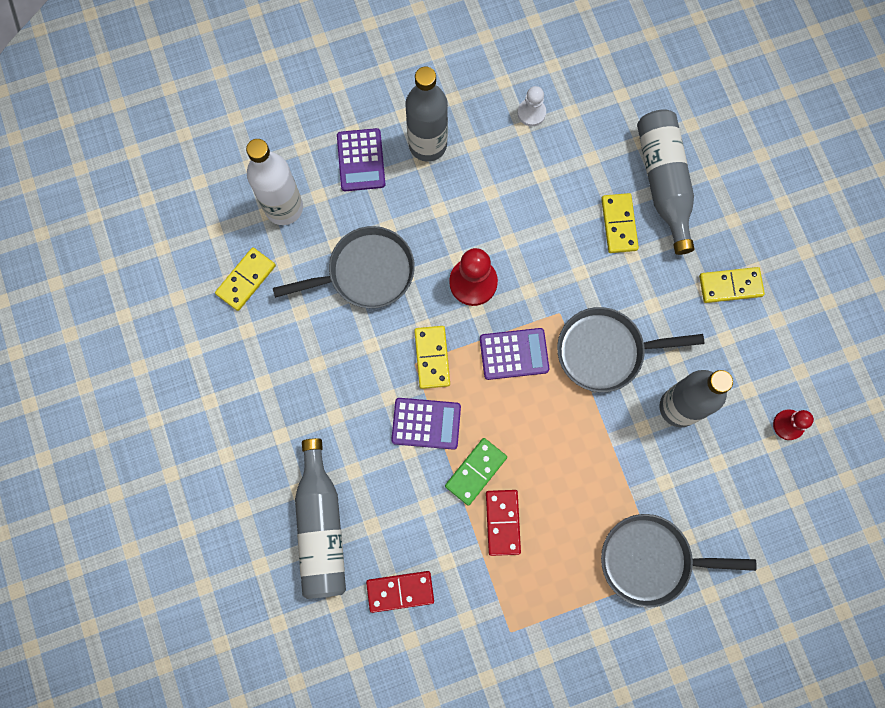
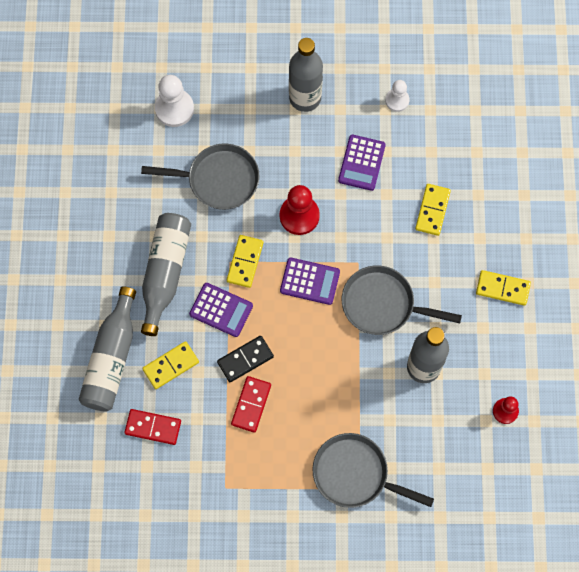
camera: 20 degrees right, 5 degrees down
(246, 280) = (124, 154): yellow domino -> yellow domino (171, 365)
(284, 207) = (174, 109): white bottle -> white pawn
(361, 160) = (248, 92): purple calculator -> purple calculator (361, 163)
(476, 472) = (245, 359): green domino -> black domino
(663, 183) = (481, 190): grey bottle -> grey bottle (165, 273)

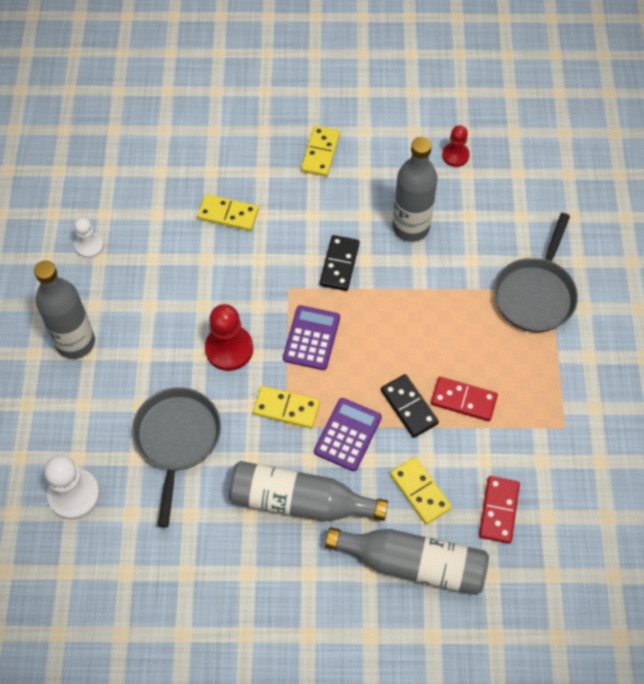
camera: 90 degrees left, 10 degrees down
(361, 163) = (165, 283): purple calculator -> none
(383, 304) = (339, 264): grey pan -> black domino

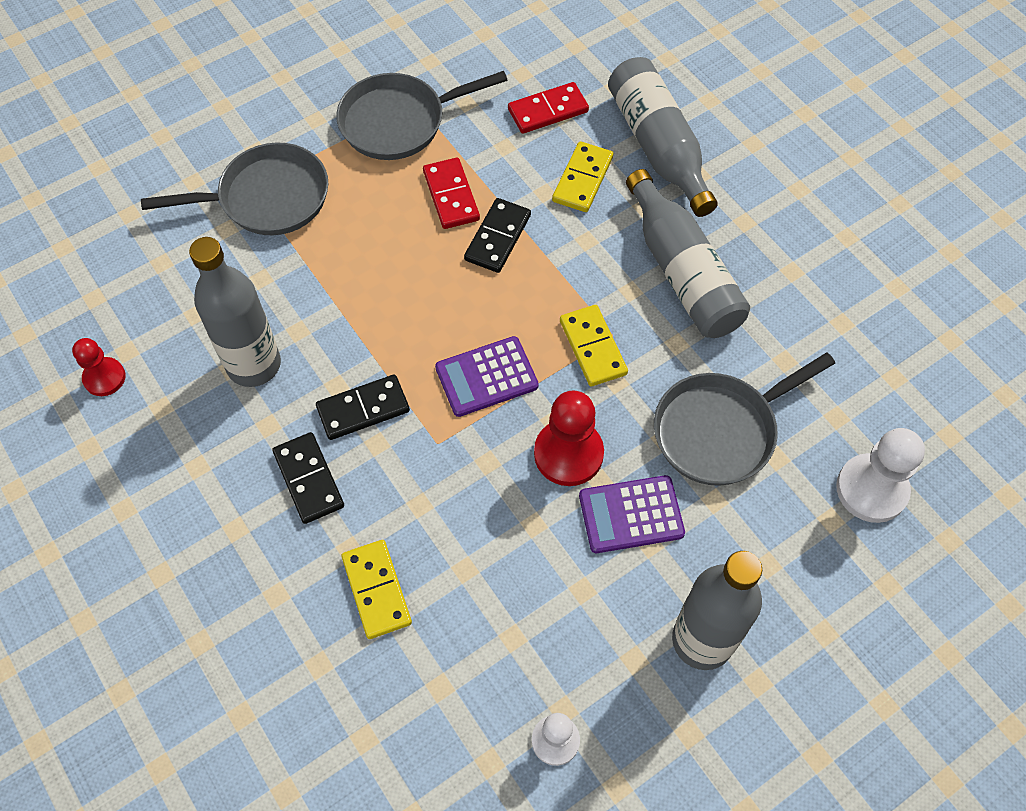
camera: 125 degrees left, 0 degrees up
(316, 217) = (309, 479): none -> black domino
(320, 153) = (196, 540): yellow domino -> none
(347, 434) = (575, 273): purple calculator -> purple calculator (631, 515)
(552, 406) = (399, 122): none -> grey pan

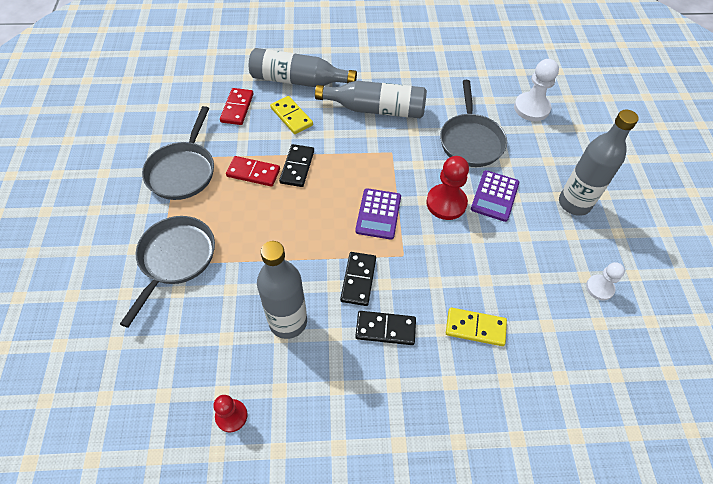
camera: 60 degrees left, 5 degrees down
(497, 237) = (297, 167): black domino -> black domino turned 45 degrees clockwise
(593, 347) = (392, 163): yellow domino -> none

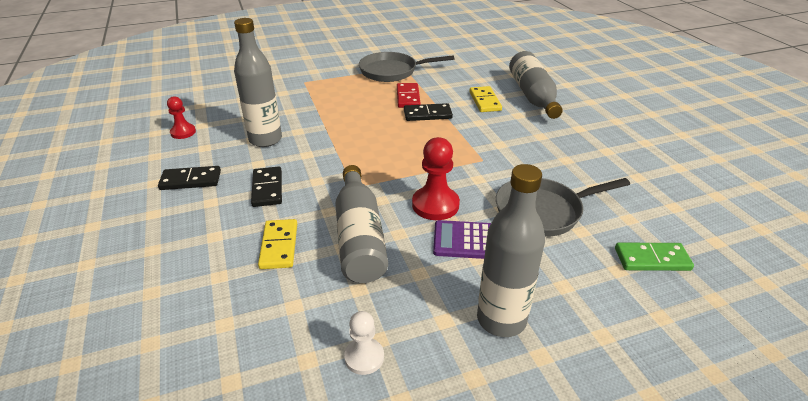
camera: 75 degrees right, 20 degrees down
(175, 259) = (310, 86): grey pan -> none
(237, 108) = (474, 77): red domino -> none
(291, 116) = (485, 101): yellow domino -> yellow domino turned 45 degrees counterclockwise
(358, 280) = (316, 166): black domino -> black domino (191, 180)
(375, 109) = (535, 141): grey bottle -> grey bottle (359, 237)
(378, 214) = (397, 164): purple calculator -> none
(531, 108) = (652, 259): white pawn -> green domino

